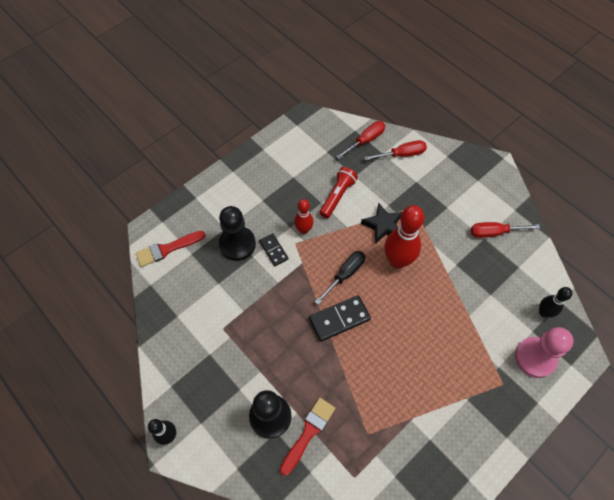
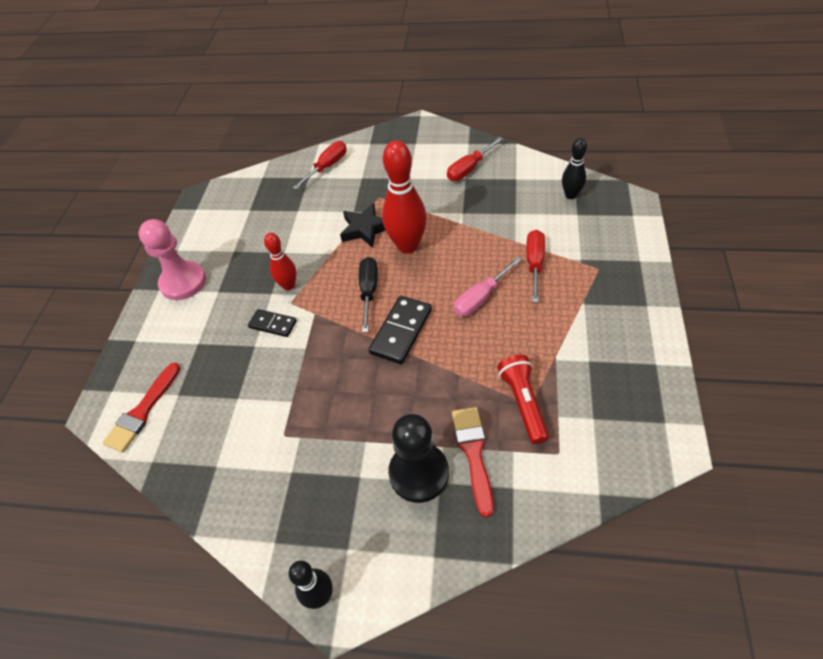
camera: 35 degrees left, 10 degrees down
(237, 244) = (226, 347): black pawn -> none
(337, 196) = (296, 236): red flashlight -> red flashlight (523, 403)
(365, 141) = (281, 178): red screwdriver -> red screwdriver (534, 264)
(407, 338) = (481, 297): none -> pink screwdriver
(535, 358) = (601, 231): pink pawn -> pink pawn (183, 282)

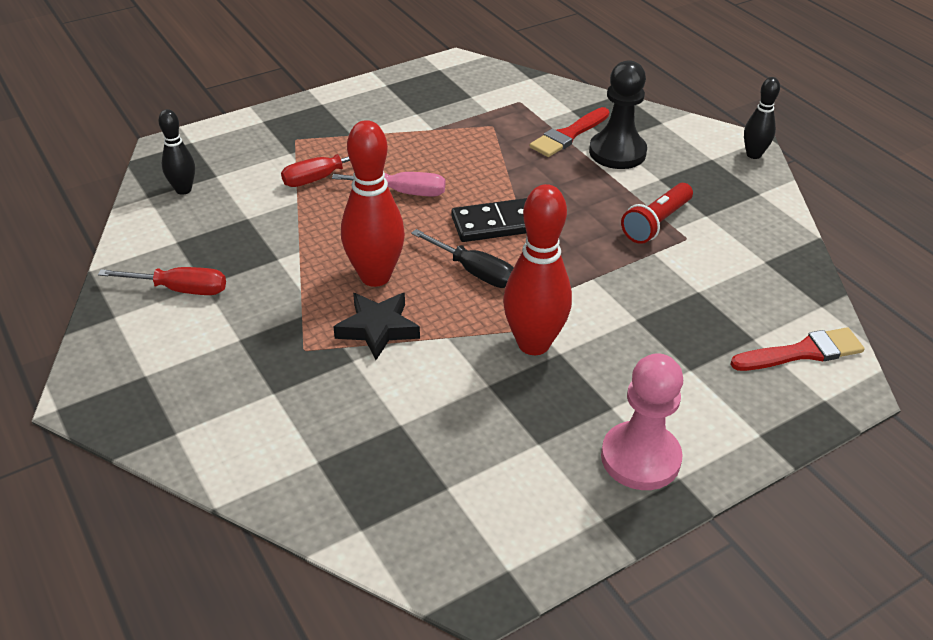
camera: 135 degrees left, 10 degrees down
(273, 324) = (596, 322): black domino -> none
(288, 285) = (533, 344): red bowling pin -> red bowling pin, size x1.77
(327, 167) = (275, 451): red screwdriver -> none
(369, 292) = (474, 271): black screwdriver -> black screwdriver turned 105 degrees counterclockwise
(523, 403) = (495, 129): red flashlight -> red flashlight (656, 223)

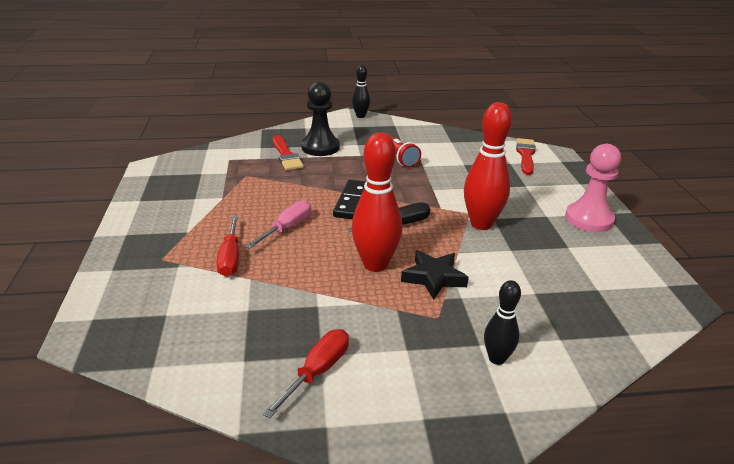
camera: 65 degrees left, 10 degrees down
(183, 190) = (167, 339): black bowling pin -> black bowling pin (497, 358)

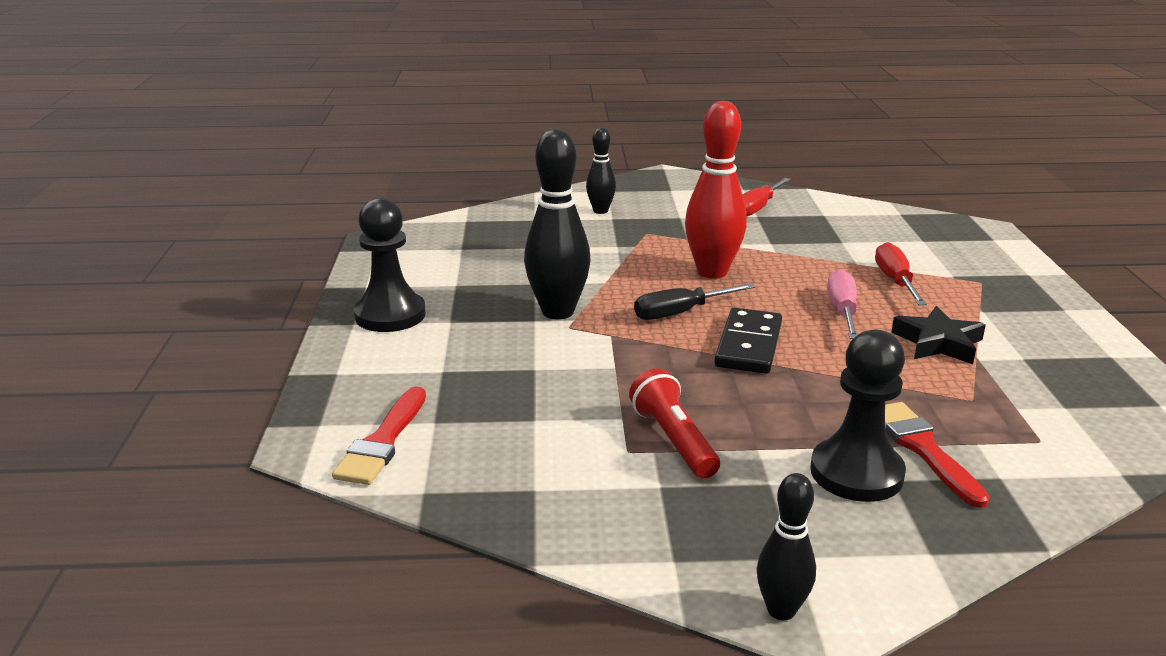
camera: 175 degrees left, 5 degrees down
(287, 228) = (842, 311): pink screwdriver -> pink screwdriver turned 150 degrees clockwise
(433, 278) = (643, 260): black star -> black star (938, 343)
(481, 224) = (558, 312): red bowling pin -> black bowling pin
(589, 219) = (390, 315): pink pawn -> black pawn

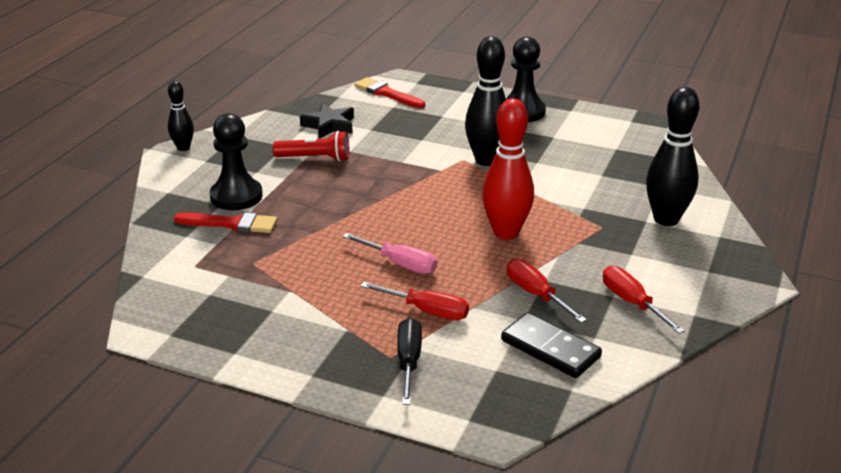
camera: 115 degrees right, 5 degrees up
(600, 211) = (666, 219): black bowling pin -> black bowling pin, size x1.77
(680, 313) = (450, 200): black screwdriver -> black screwdriver (409, 362)
(748, 345) = (387, 210): black domino -> black domino (550, 348)
(799, 242) = (536, 294): none -> red screwdriver
(938, 343) = (323, 284): black star -> black star (329, 125)

